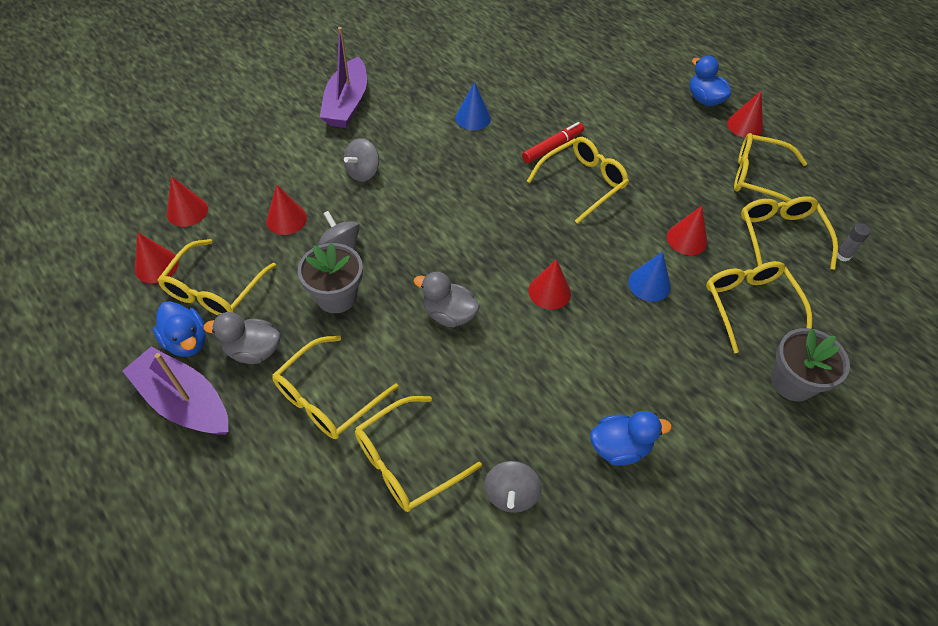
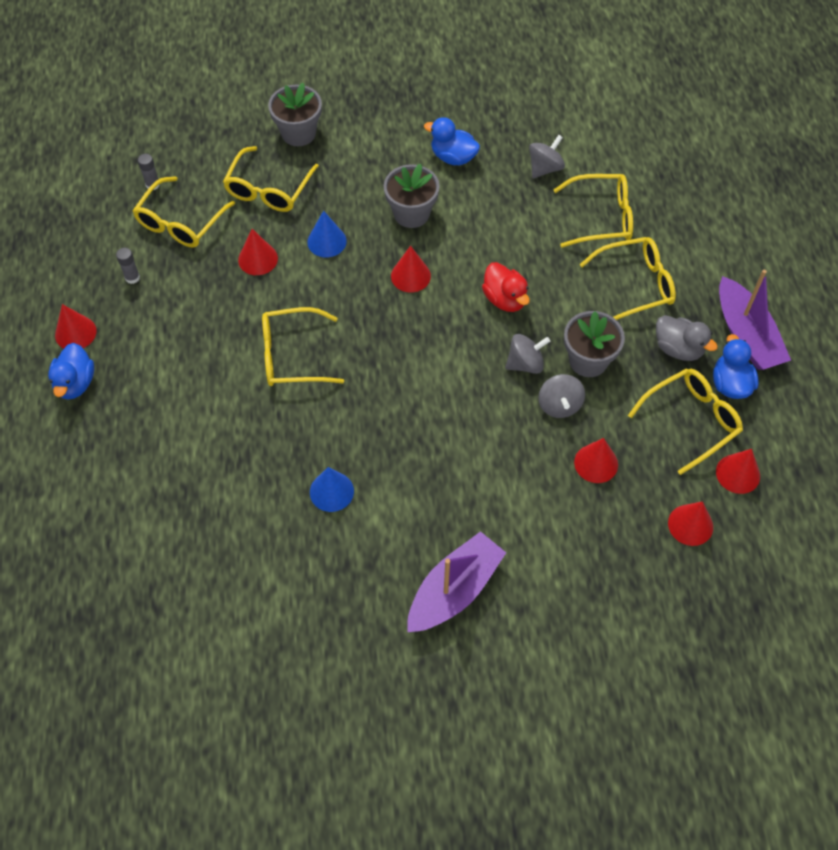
camera: 145 degrees left, 5 degrees up
(363, 172) = (492, 480): grey spinning top -> grey spinning top (525, 363)
(449, 314) = (505, 299): grey duck -> red duck
(552, 147) = (284, 409): red marker -> none
(602, 354) = (411, 213): none -> grey flower pot
(758, 177) = (132, 277): yellow glasses -> grey glue stick

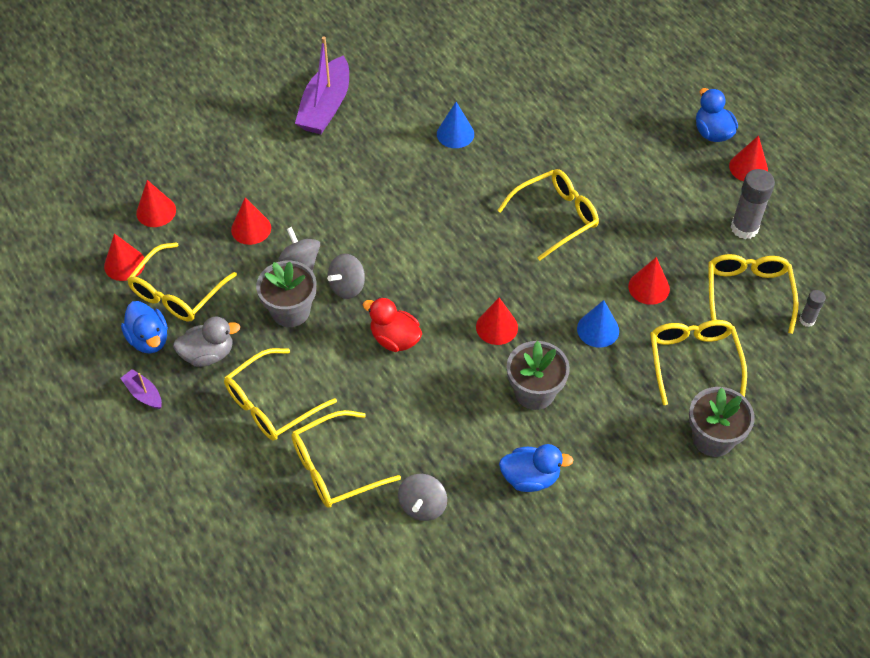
camera: 155 degrees right, 5 degrees down
(132, 277) = (744, 228): grey glue stick -> grey glue stick, size x1.86
(678, 349) = (208, 354): grey duck -> grey duck turned 150 degrees clockwise
(746, 335) = (143, 394): purple boat -> purple boat, size x0.47

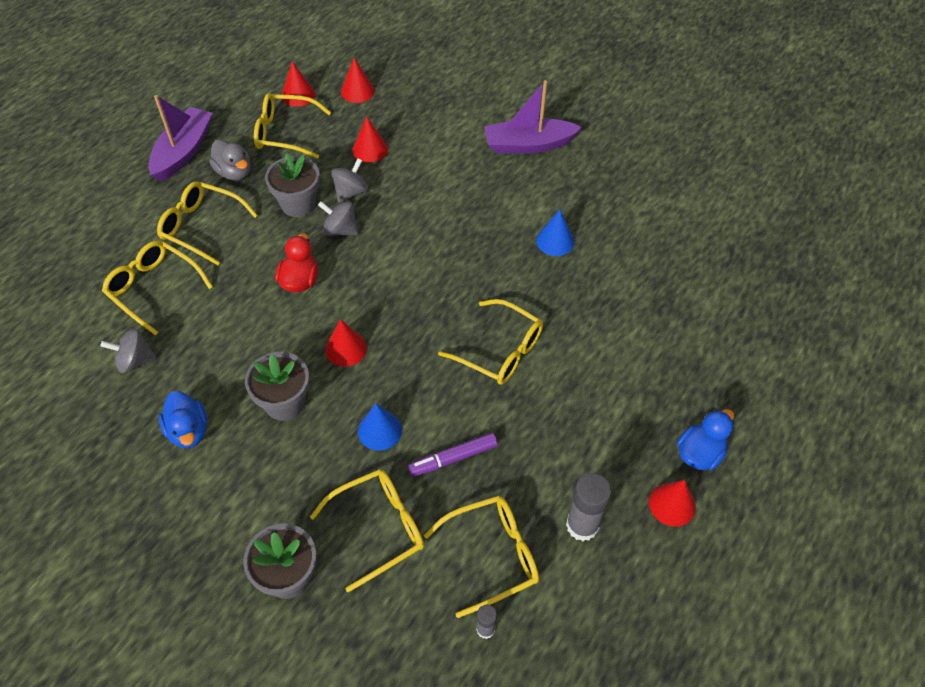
camera: 65 degrees right, 0 degrees up
(143, 394) = (183, 151): purple boat -> purple boat, size x2.14
(149, 339) = (234, 135): blue duck -> none
(649, 287) = (453, 458): red cone -> purple marker

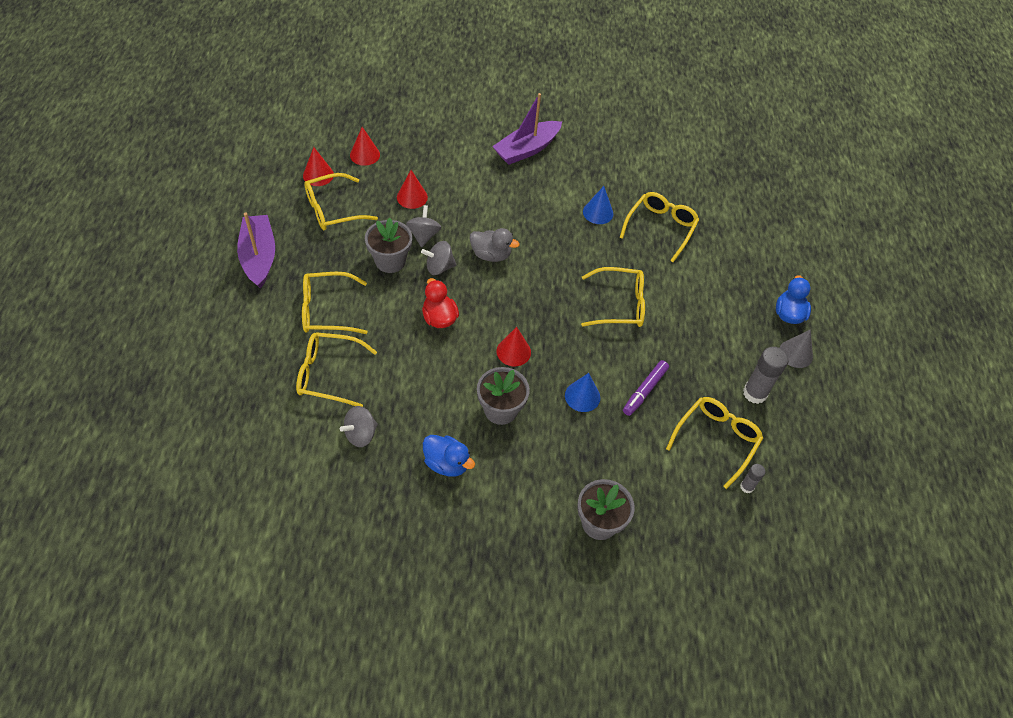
camera: 35 degrees left, 0 degrees up
(234, 172) = (317, 257): grey duck -> grey duck (491, 255)
(379, 528) = (633, 460): yellow glasses -> yellow glasses (660, 228)
(672, 504) = (795, 353): red cone -> grey cone

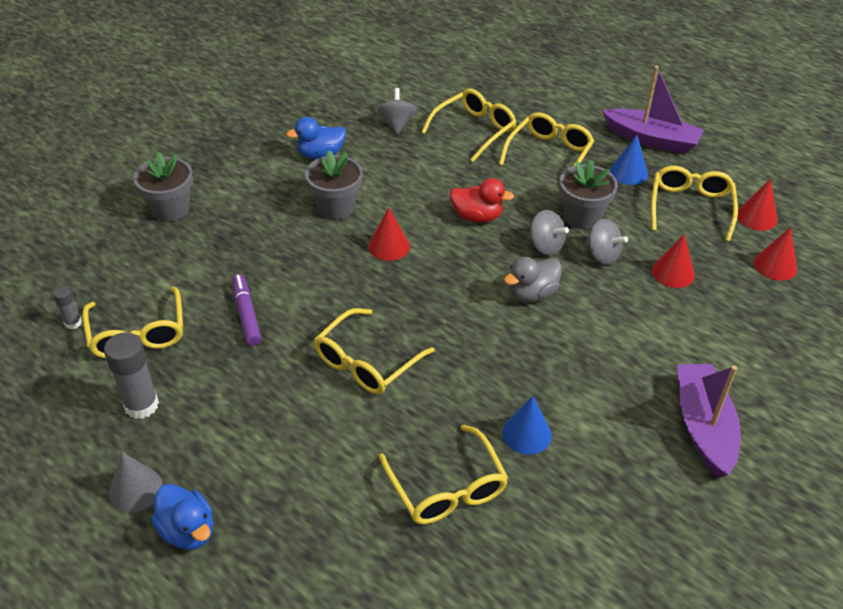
camera: 130 degrees right, 10 degrees down
(439, 267) = (545, 246): grey spinning top -> grey spinning top turned 105 degrees clockwise
(582, 396) = (291, 266): blue cone -> blue cone (628, 172)

